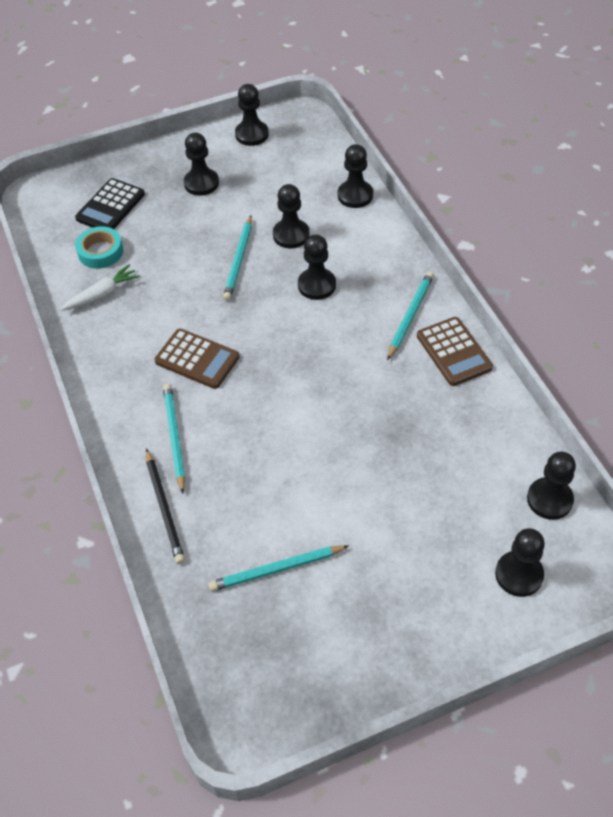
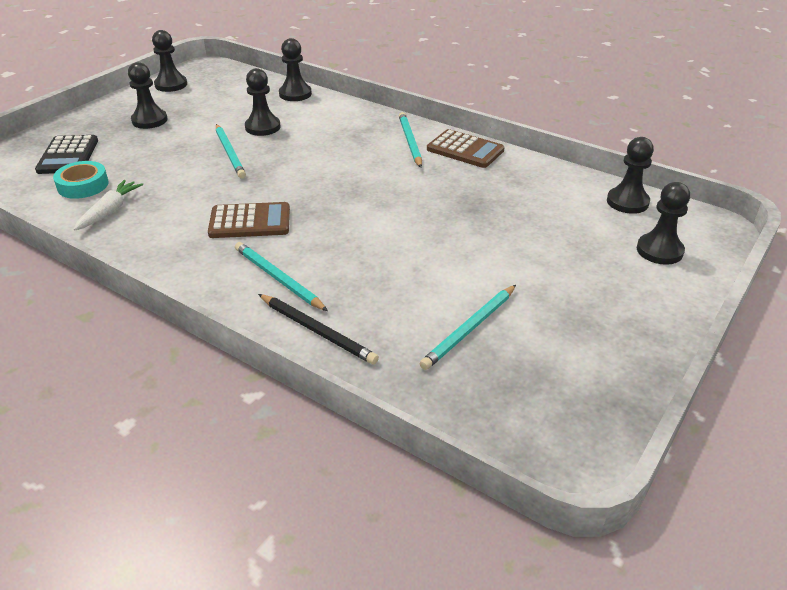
camera: 35 degrees left, 15 degrees down
(316, 285) = (315, 147): black pawn -> none

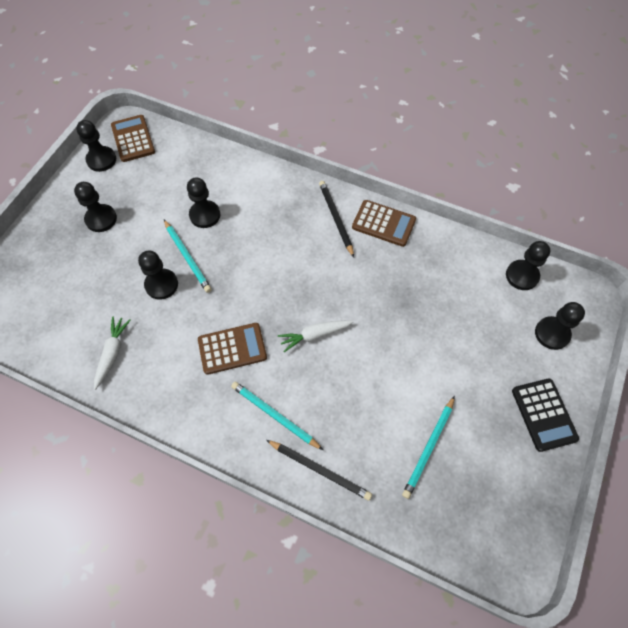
camera: 10 degrees left, 25 degrees up
(68, 156) = (47, 282): black calculator -> black calculator (543, 414)
(83, 185) = (76, 322): turquoise tape -> none
(210, 75) = (133, 139): none -> brown calculator
(295, 94) = (219, 159): black pawn -> black pawn (161, 285)
(353, 221) = (314, 335): none -> white carrot
(410, 142) = (336, 218): turquoise pencil -> black pencil

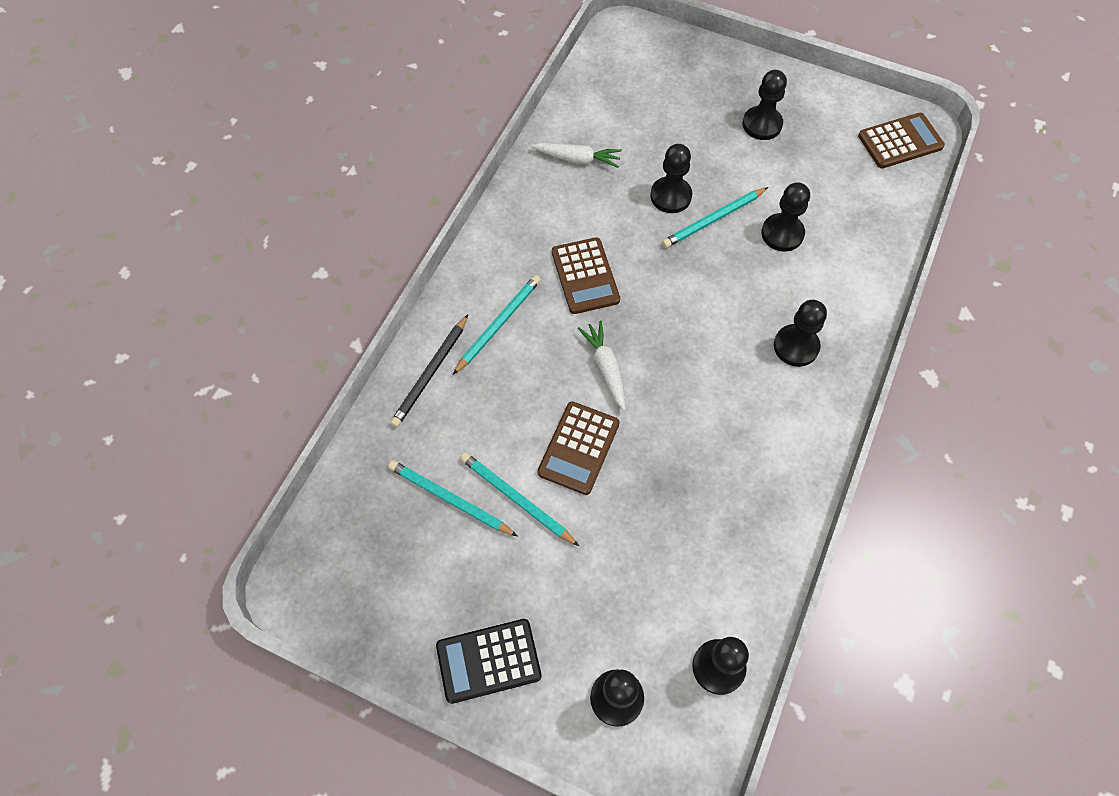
camera: 90 degrees right, 0 degrees up
(101, 160) = (857, 112): black pawn -> black pawn (796, 346)
(336, 218) = (797, 396): black pencil -> none
(383, 223) = (796, 462): brown calculator -> brown calculator (578, 448)
(424, 398) = (516, 499): none -> turquoise pencil

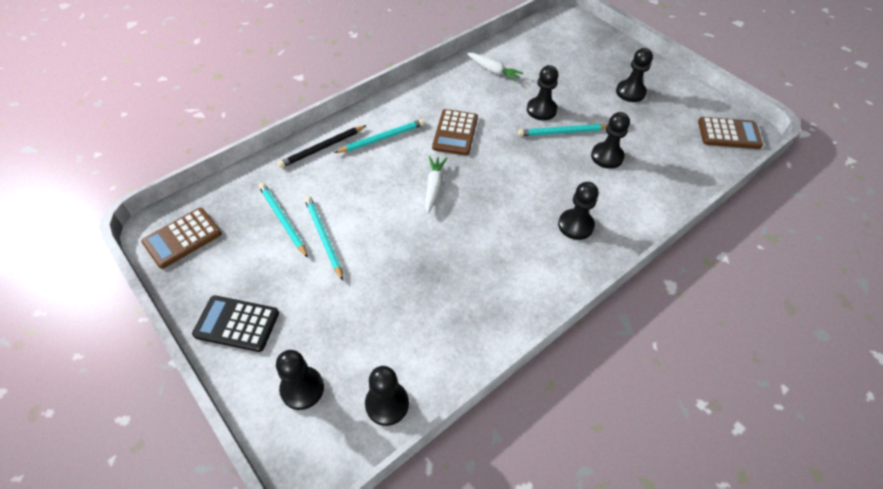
camera: 25 degrees right, 10 degrees down
(578, 448) = (384, 225): brown calculator -> brown calculator (182, 238)

